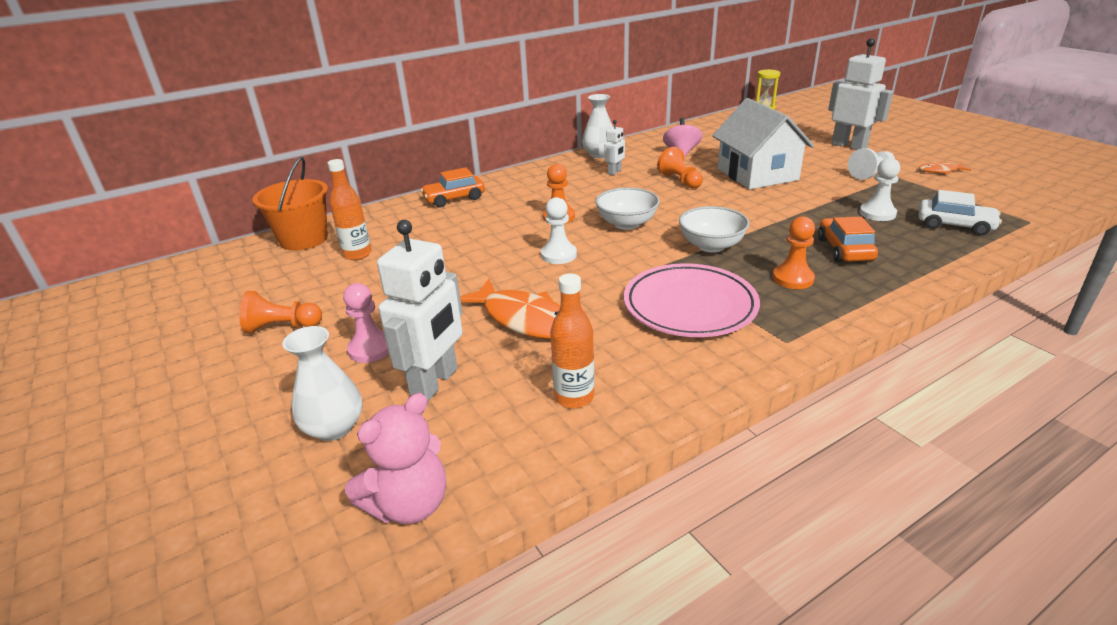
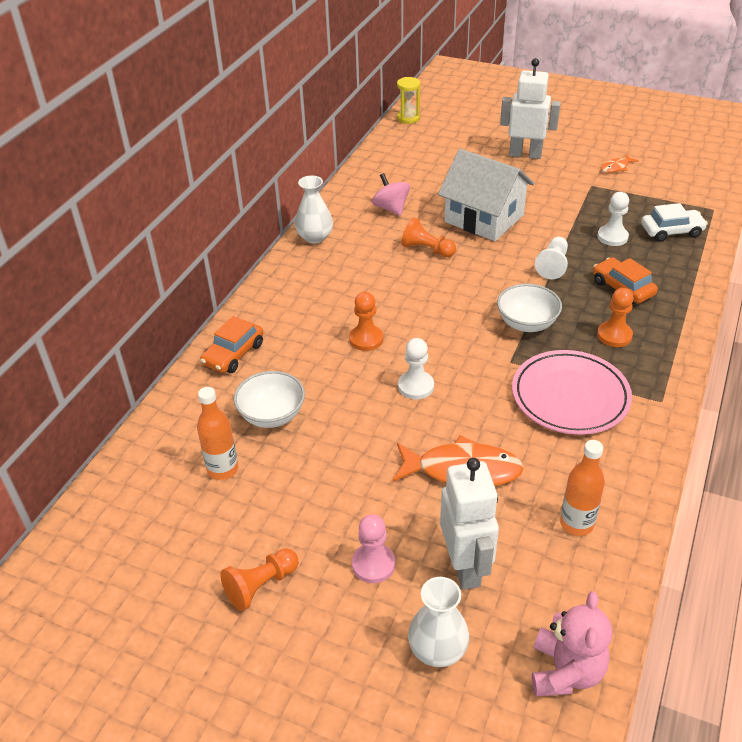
camera: 35 degrees left, 10 degrees up
(304, 239) = (135, 476): orange bucket -> none
(614, 172) = (356, 258): white robot -> none
(627, 224) = (435, 324): white bowl -> white bowl (272, 415)
(870, 173) = (570, 187): white pawn -> white pawn (553, 265)

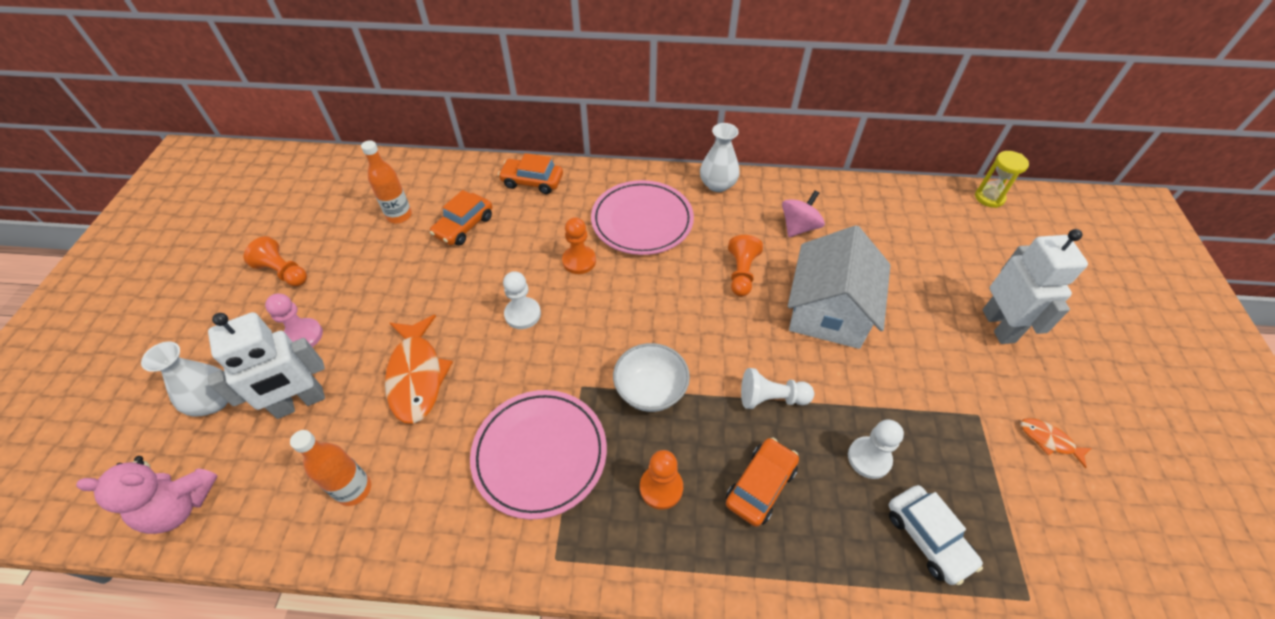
camera: 70 degrees right, 10 degrees up
(272, 415) = (464, 226): white bowl -> orange car
(335, 290) = (642, 221): none -> pink plate

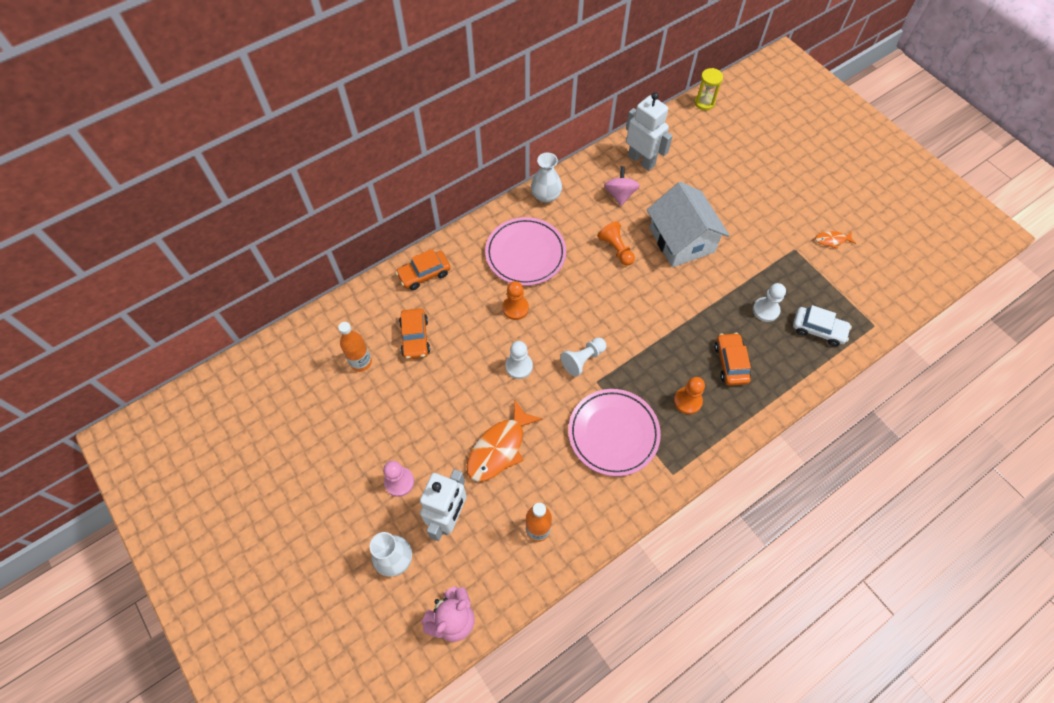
camera: 40 degrees left, 10 degrees up
(283, 272) = (330, 457): orange pawn -> none
(417, 376) = (499, 448): orange fish -> orange fish turned 90 degrees clockwise
(650, 390) = (634, 355): white bowl -> none
(771, 398) = (696, 313): white pawn -> white pawn (583, 359)
(999, 326) = (768, 189): white robot -> white robot (641, 160)

